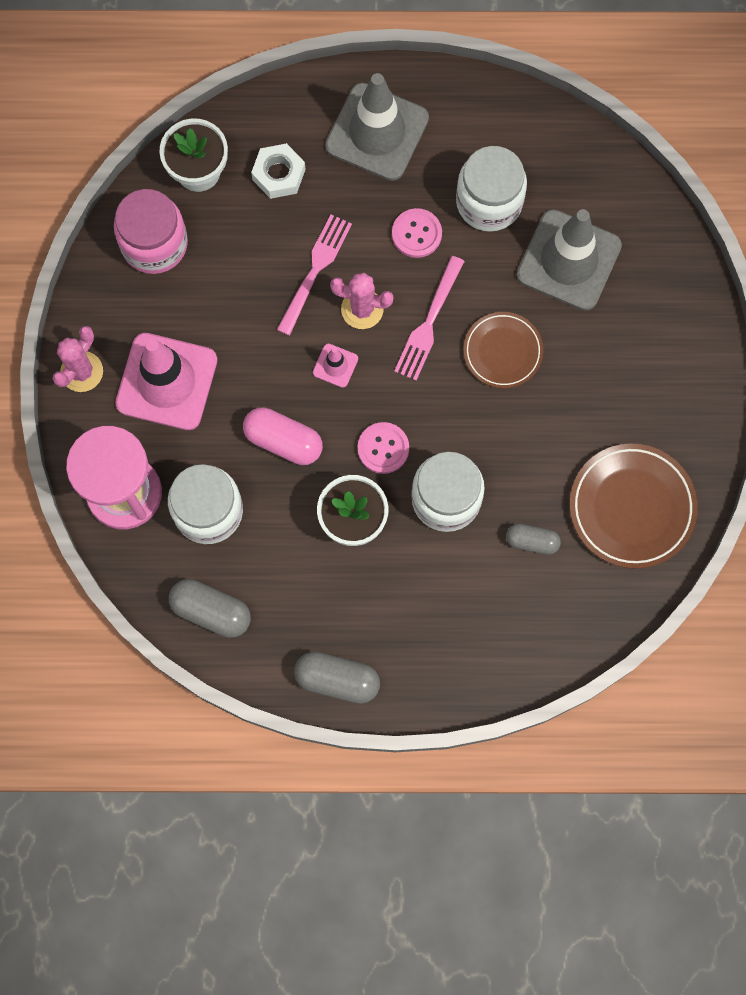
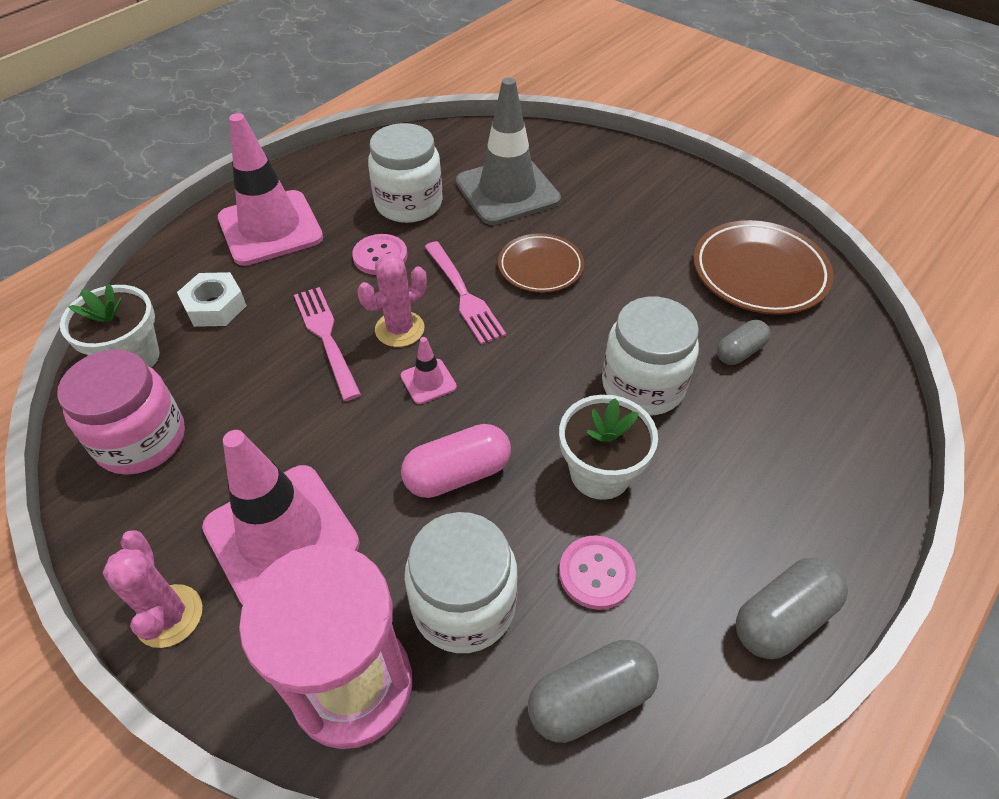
camera: 50 degrees left, 25 degrees down
(377, 132) = (270, 228): grey traffic cone -> pink traffic cone
(383, 448) = (547, 399): pink button -> pink button (596, 573)

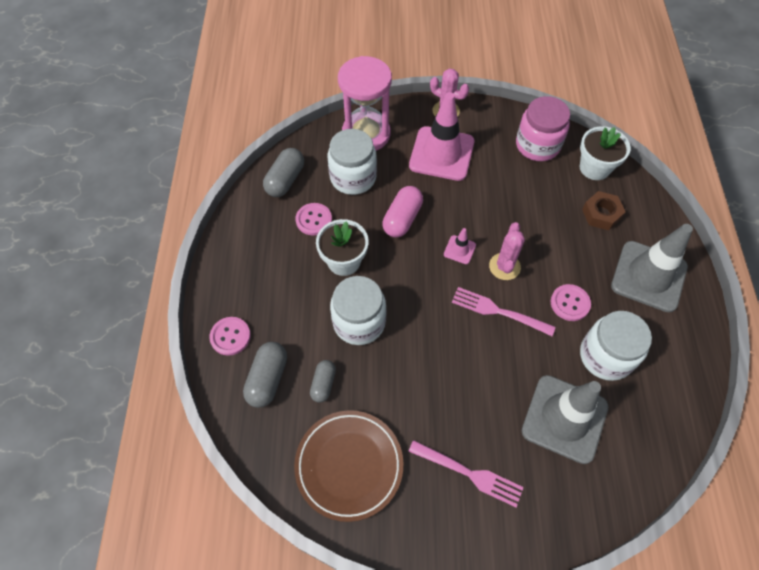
camera: 140 degrees right, 10 degrees up
(215, 306) = (601, 214): white nut -> brown nut
(270, 228) = (648, 276): pink traffic cone -> grey traffic cone
(326, 337) = (531, 237): pink fork -> pink fork (469, 474)
(540, 267) = (479, 364): brown plate -> none
(782, 618) = (231, 252): grey capsule -> grey capsule (268, 379)
(845, 480) = (230, 336): none -> pink button

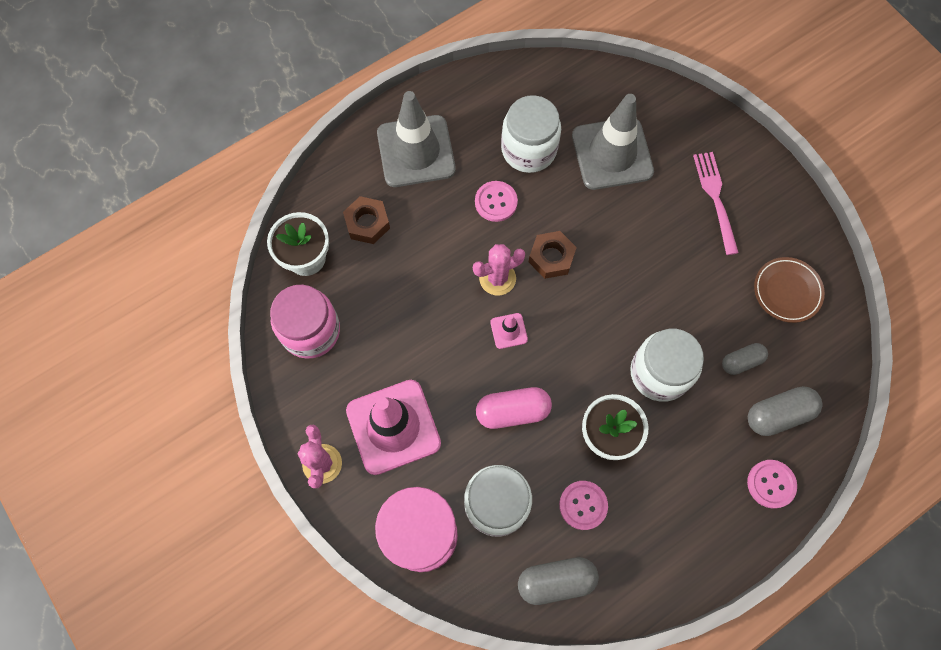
camera: 125 degrees left, 10 degrees up
(349, 465) = (787, 291): brown plate -> brown plate, size x0.64
(498, 311) = (551, 257): pink fork -> brown nut

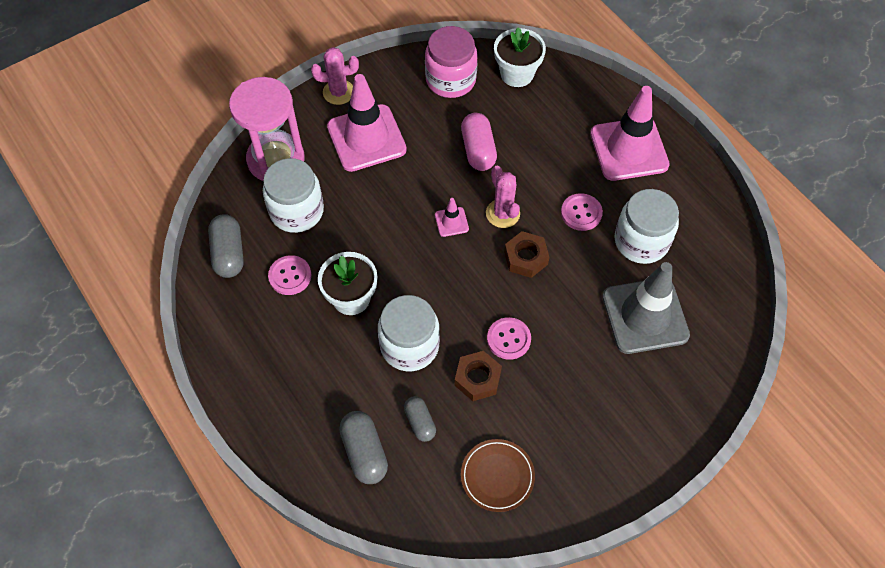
camera: 90 degrees right, 10 degrees down
(367, 223) = (552, 115): brown nut -> brown nut (477, 379)
(416, 151) = (629, 149): grey traffic cone -> pink traffic cone
(512, 411) = (376, 224): pink capsule -> pink capsule (478, 150)
(715, 198) = (602, 413): pink fork -> none
(771, 484) = (296, 438): pink button -> pink button (508, 339)

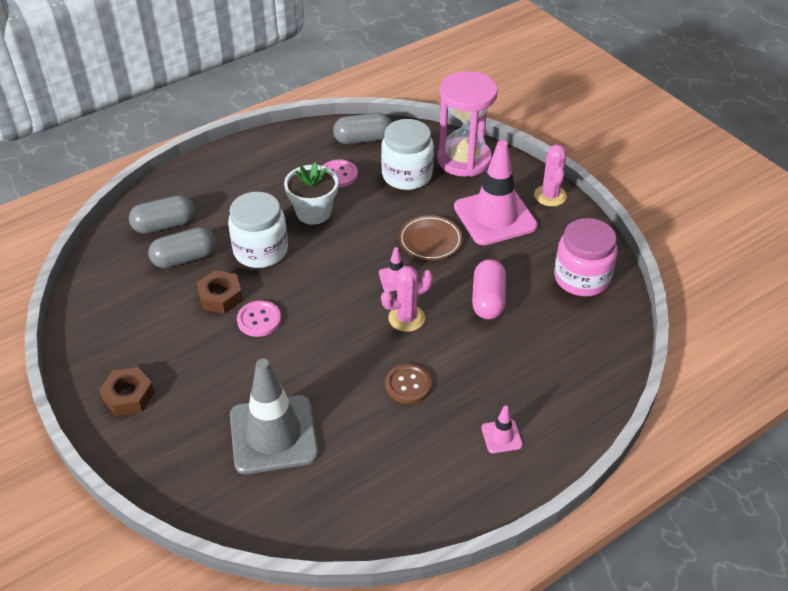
camera: 90 degrees right, 15 degrees down
(420, 422) = (184, 258): grey capsule -> grey capsule, size x1.55
(478, 150) = (488, 299): pink capsule -> pink capsule turned 75 degrees counterclockwise
(497, 476) = (122, 309): brown plate -> brown plate (430, 241)
(517, 74) = (601, 334): white flower pot -> none
(526, 258) = (351, 335): brown nut -> brown nut (128, 396)
(581, 213) = (408, 385): pink button -> brown button
(629, 149) = (501, 436): pink traffic cone -> pink traffic cone, size x0.43
(641, 241) = (370, 439): white jar -> none

